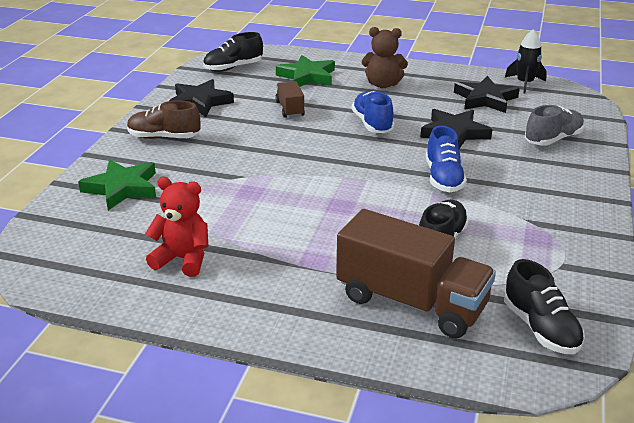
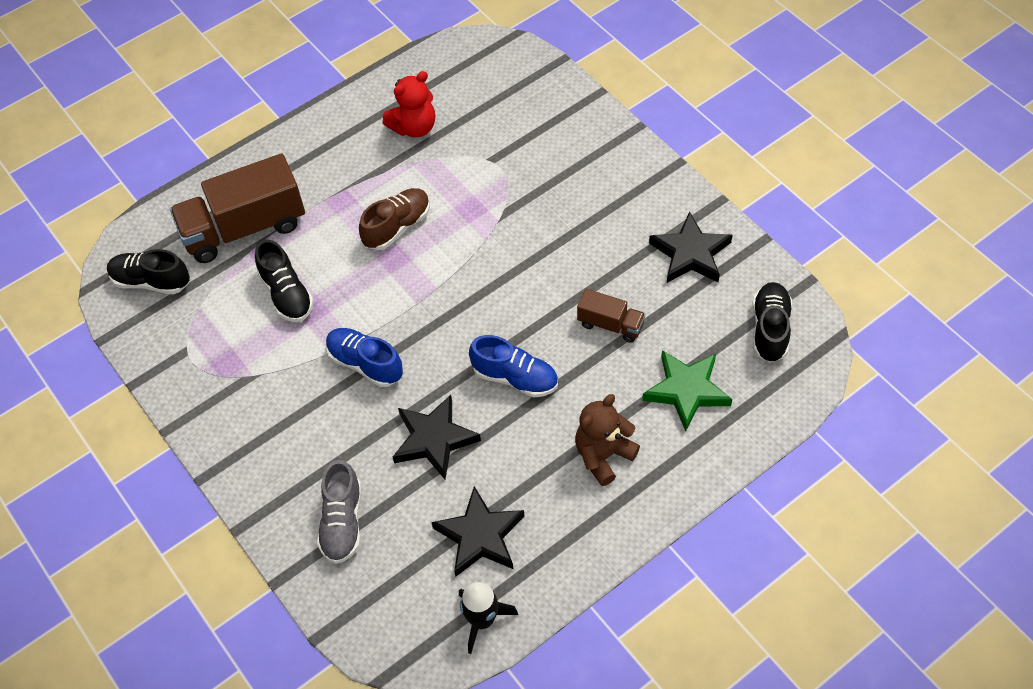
camera: 130 degrees right, 25 degrees up
(122, 188) = (553, 129): green star -> none
(164, 137) = (628, 192): brown shoe -> brown shoe (397, 227)

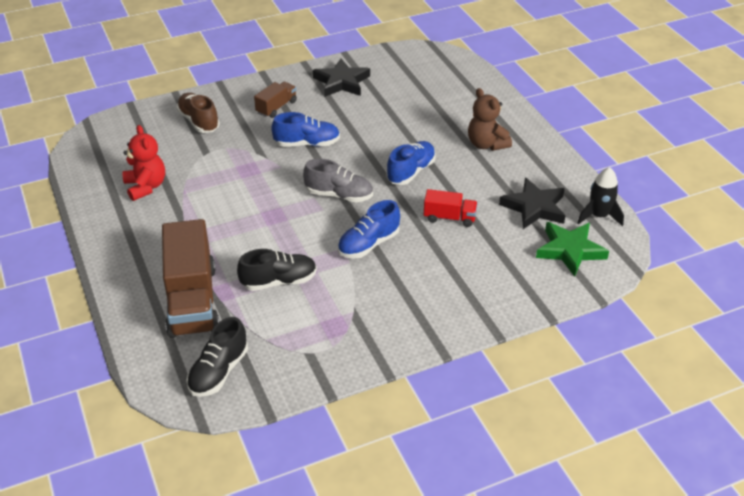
camera: 80 degrees left, 15 degrees down
(342, 522) = (507, 274): grey shoe -> grey shoe (339, 195)
(397, 227) = (243, 210): brown shoe -> brown shoe (199, 121)
(434, 439) = (449, 218): black star -> red truck
(540, 252) = (307, 144): none -> blue shoe
(610, 324) = (384, 124): brown truck -> brown truck (276, 107)
(686, 390) = (448, 103): green star -> green star (570, 250)
(770, 329) = (414, 64): black shoe -> none

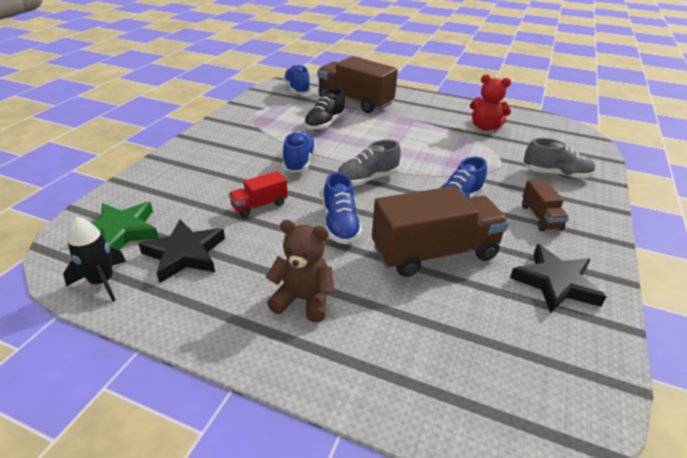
camera: 135 degrees right, 5 degrees down
(199, 121) = (555, 174): brown shoe -> grey shoe
(219, 372) = (297, 89): black shoe -> blue shoe
(379, 126) = (434, 253): none -> brown truck

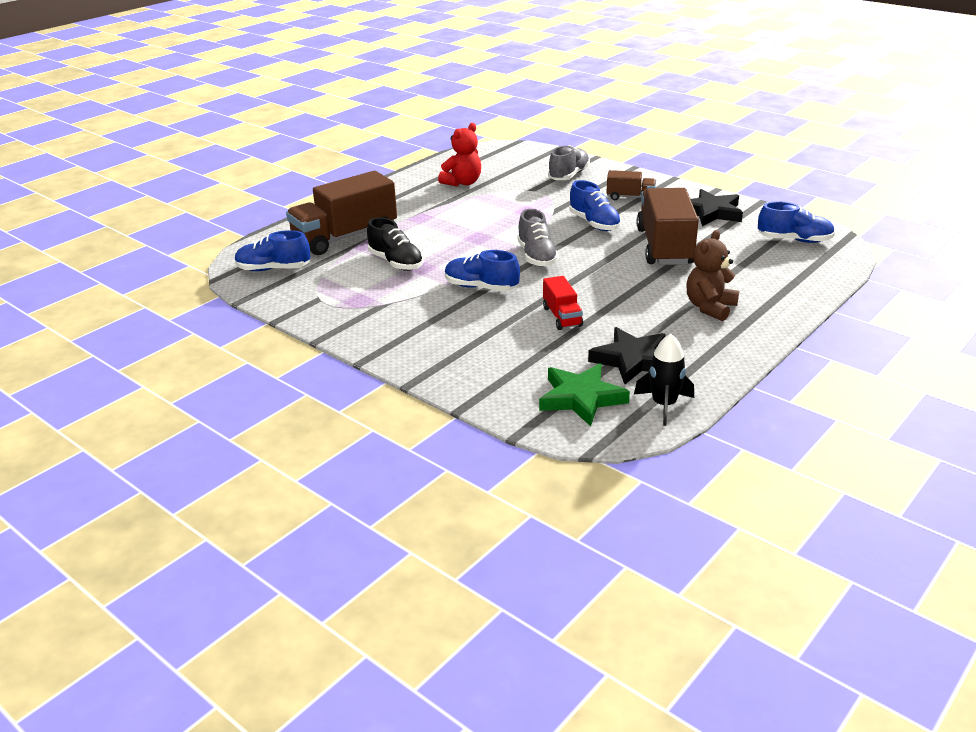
camera: 70 degrees left, 5 degrees down
(340, 225) = (612, 280): blue shoe -> blue shoe (794, 240)

